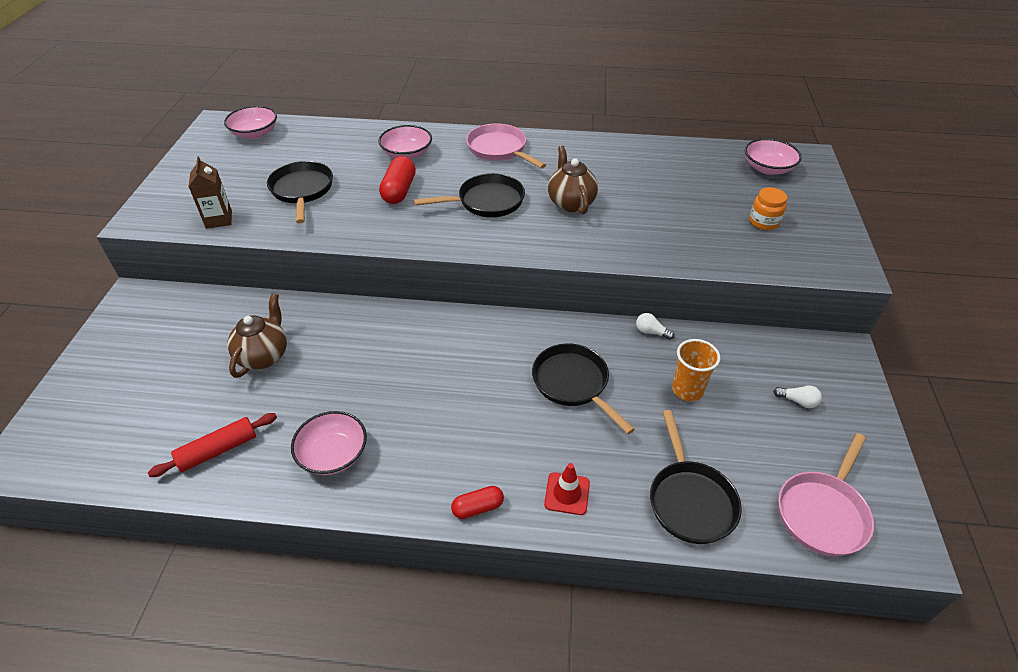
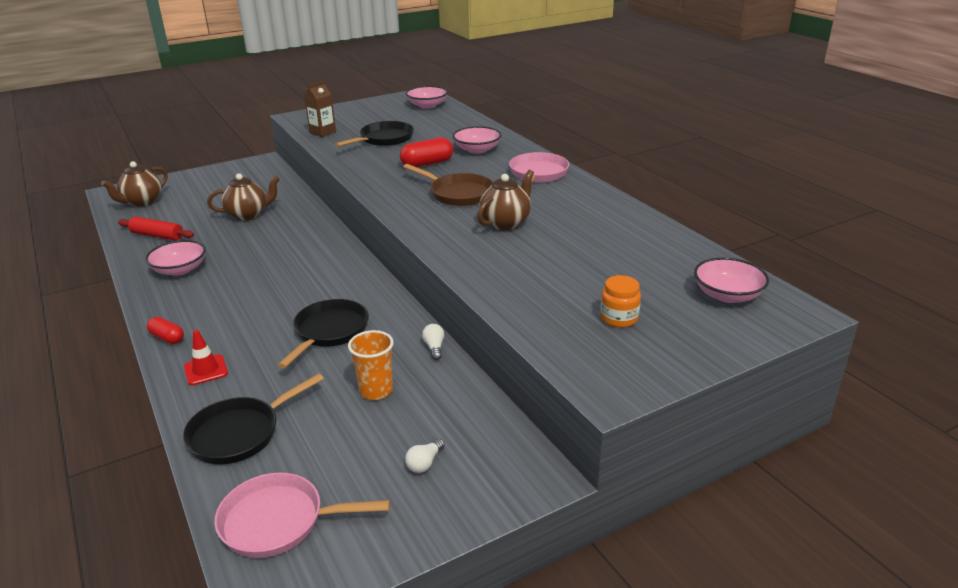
camera: 55 degrees right, 15 degrees down
(95, 438) = (142, 202): none -> brown teapot
(486, 202) = (458, 194): black pan -> brown pan
(798, 401) = (424, 463): white light bulb -> white light bulb turned 45 degrees clockwise

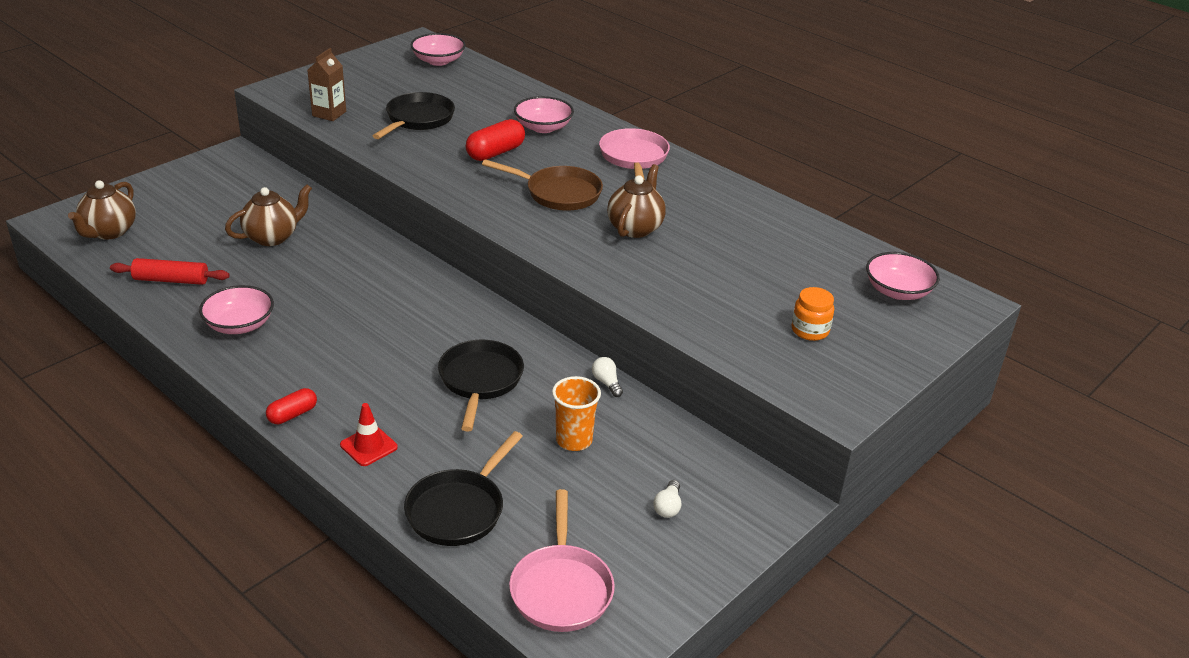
camera: 20 degrees left, 5 degrees up
(167, 338) = (292, 415): red capsule -> red capsule turned 60 degrees counterclockwise
(279, 521) = (561, 588): pink pan -> pink pan turned 75 degrees counterclockwise

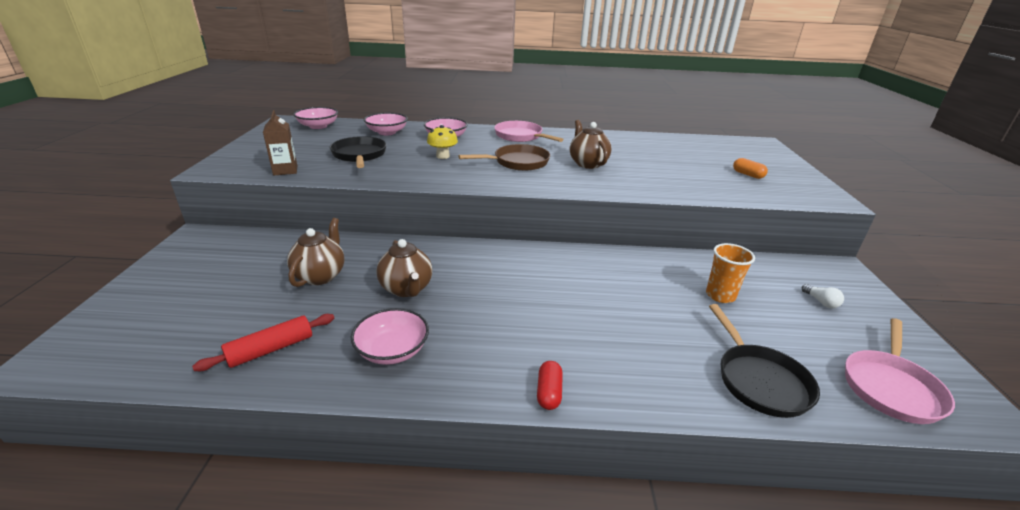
camera: 40 degrees left, 5 degrees down
(109, 232) = (138, 342): brown teapot -> brown teapot (406, 289)
(368, 446) = (636, 378): red traffic cone -> none
(480, 381) = (616, 292): black pan -> none
(495, 153) = (443, 156): red capsule -> yellow mushroom
(561, 588) = (890, 387): pink pan -> pink pan turned 75 degrees clockwise
(606, 383) = (672, 256): white light bulb -> none
(810, 330) = (748, 175): orange jar -> orange capsule
(897, 291) = (735, 148): pink bowl -> pink bowl (387, 132)

